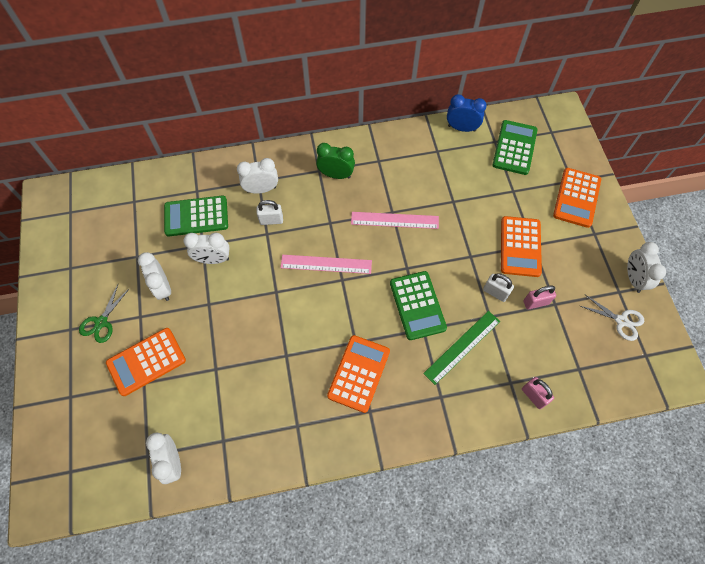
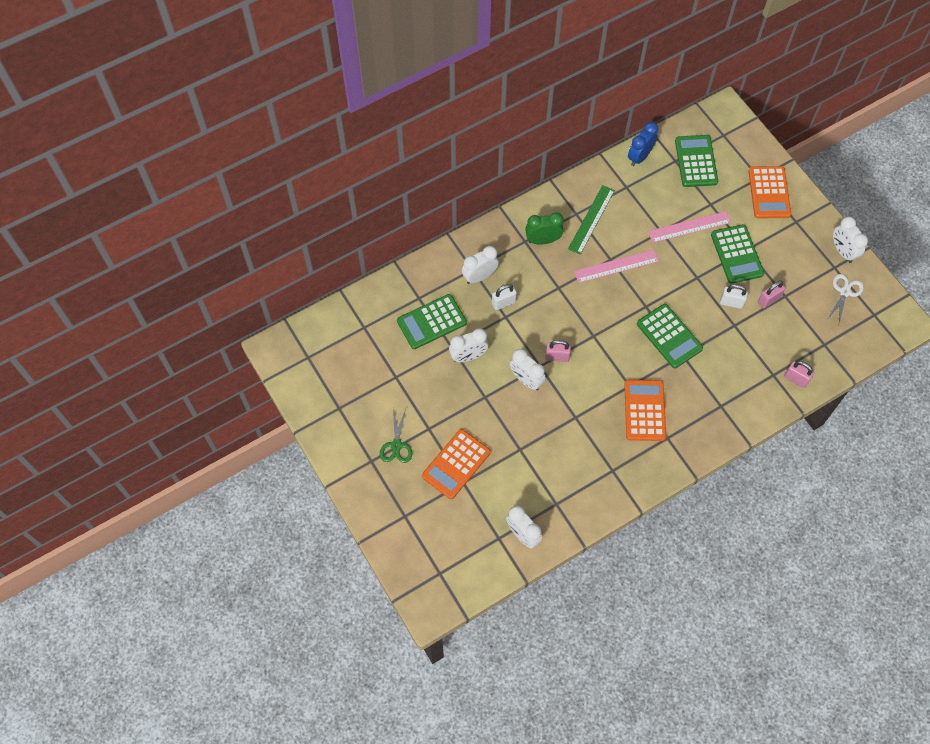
camera: 20 degrees left, 0 degrees up
(163, 288) = (436, 396): white clock -> white clock (526, 380)
(297, 288) = (557, 357): none -> pink padlock
(326, 264) = (573, 326): pink ruler -> pink ruler (689, 227)
(461, 128) = (639, 157): blue clock -> blue clock turned 45 degrees counterclockwise
(462, 347) = (722, 359): green ruler -> green ruler (591, 219)
(520, 246) = (736, 254): orange calculator -> green calculator
(621, 321) = (845, 292): white scissors -> white scissors turned 75 degrees counterclockwise

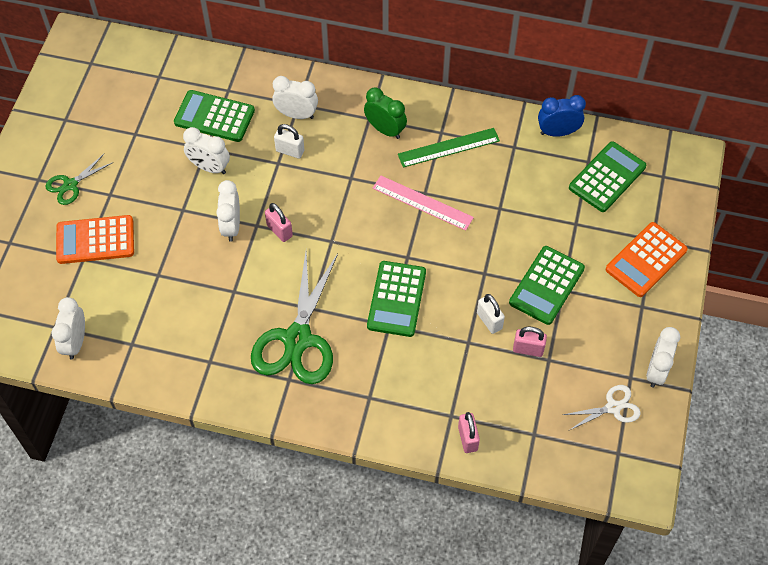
camera: 45 degrees right, 5 degrees down
(644, 410) = (297, 339): orange calculator -> green scissors
(689, 227) = (530, 226): pink ruler -> none

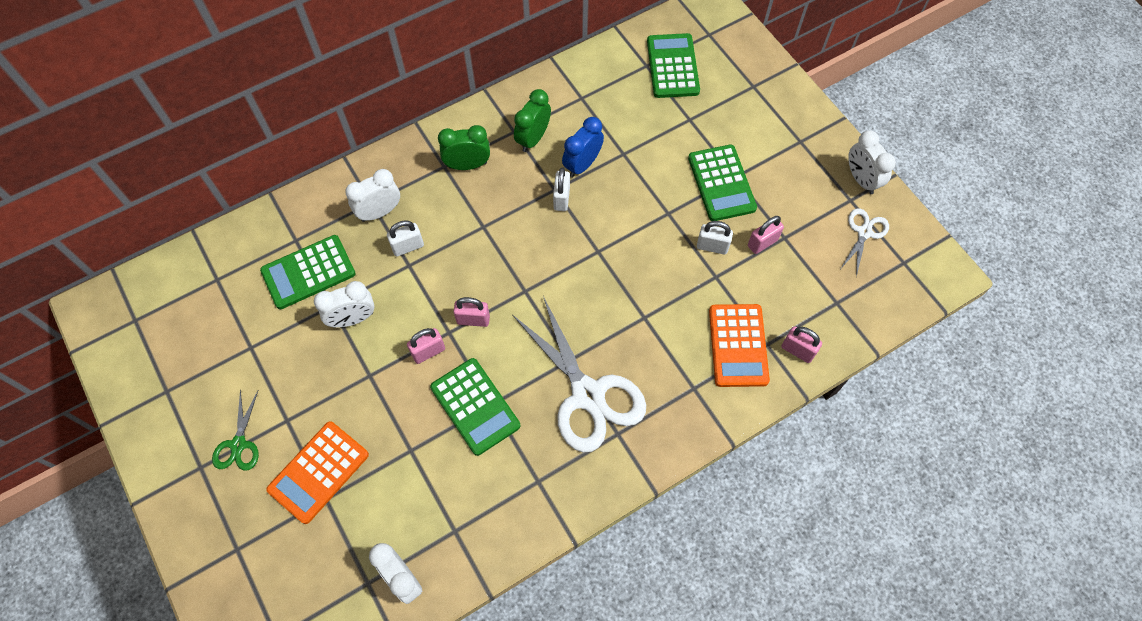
camera: 45 degrees left, 5 degrees up
(231, 226) = (428, 352): white clock -> pink padlock
(297, 339) = (588, 395): green scissors -> white scissors
(396, 299) = (627, 291): green calculator -> green calculator (475, 406)
(422, 203) = (561, 198): pink ruler -> white padlock
(448, 147) = (533, 138): green ruler -> green clock
(558, 132) = (600, 61): blue clock -> blue clock (582, 164)
(646, 260) = (765, 105): orange calculator -> orange calculator (738, 345)

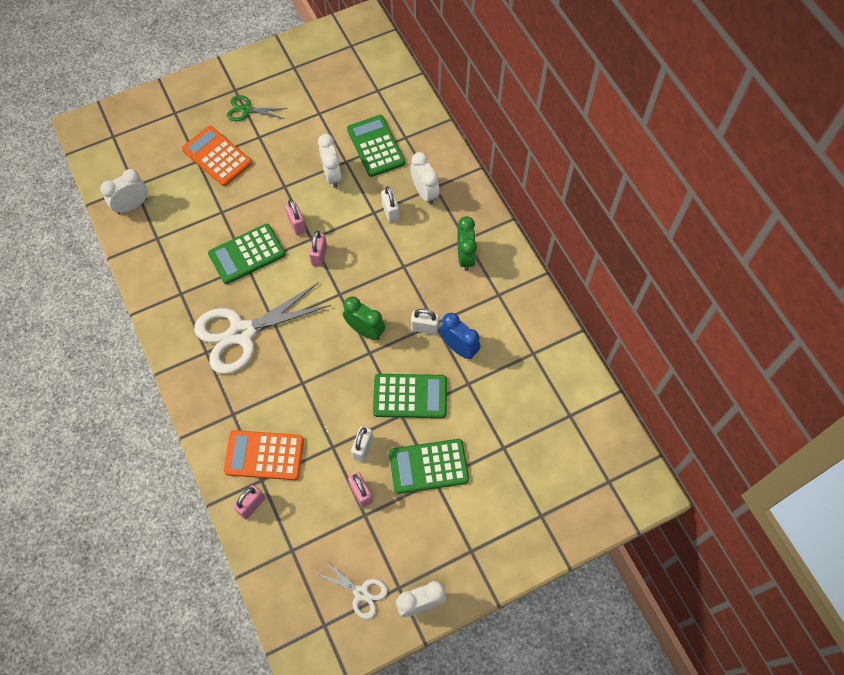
camera: 95 degrees right, 0 degrees up
(533, 138) = (489, 309): green clock -> green clock (365, 330)
(672, 66) = (568, 440): green calculator -> green calculator (410, 396)

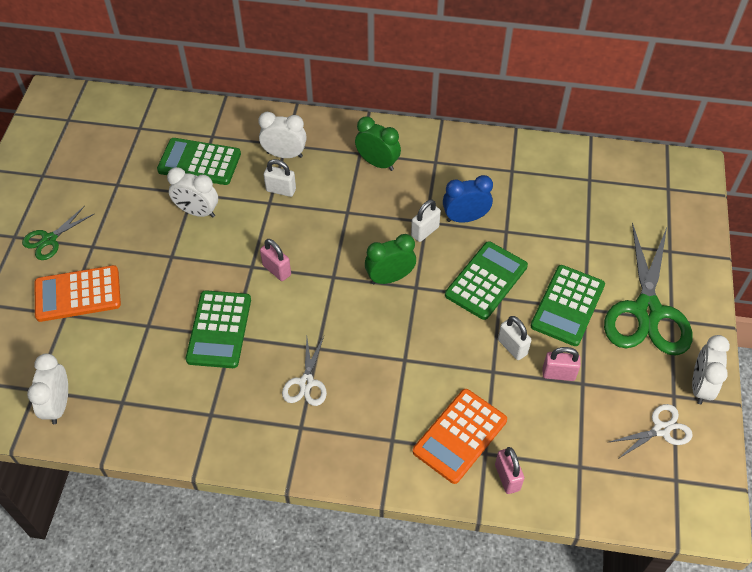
camera: 55 degrees left, 10 degrees down
(242, 333) = (306, 383): white scissors -> white scissors, size x0.49
(297, 224) = (225, 269): pink padlock -> none
(465, 528) = (647, 311): none -> green scissors

